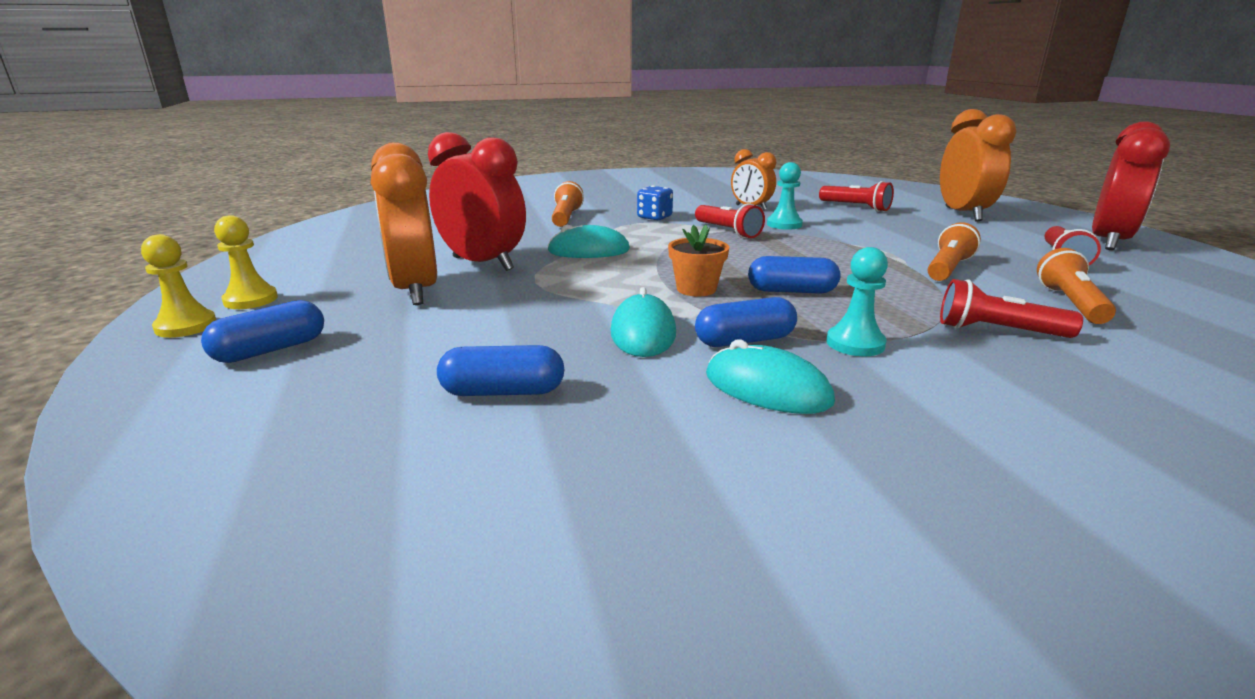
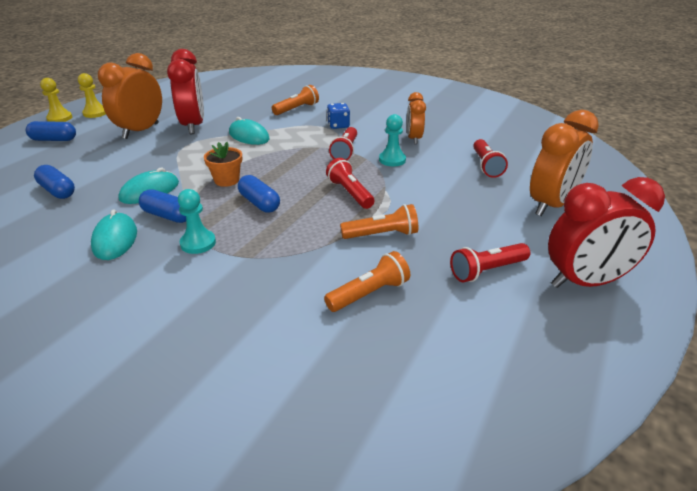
camera: 45 degrees right, 10 degrees up
(998, 331) = (273, 279): red flashlight -> red flashlight (350, 193)

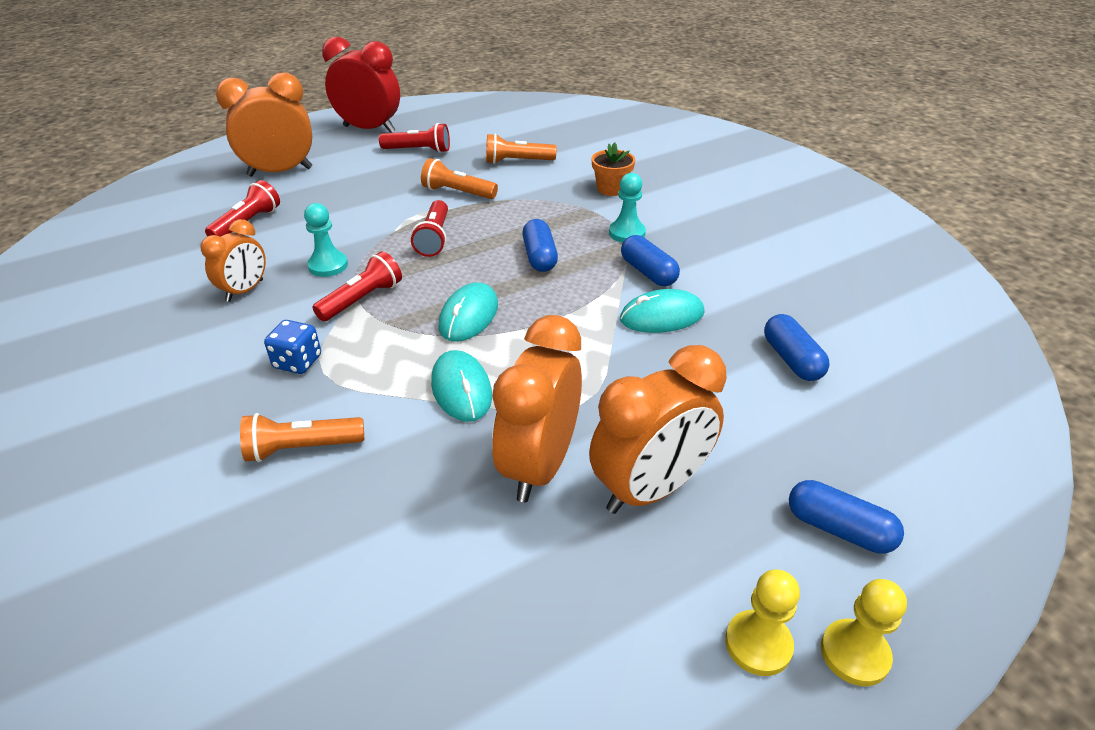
camera: 150 degrees left, 5 degrees up
(115, 239) = (710, 261): turquoise mouse -> turquoise mouse (469, 316)
(193, 126) = (539, 466): red clock -> orange clock
(227, 180) = (556, 302): orange flower pot -> orange flower pot (611, 189)

